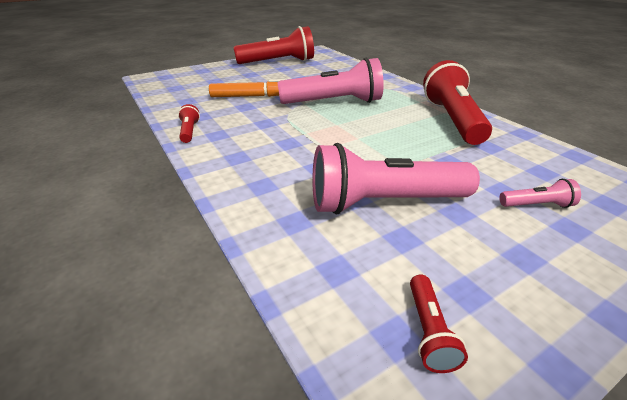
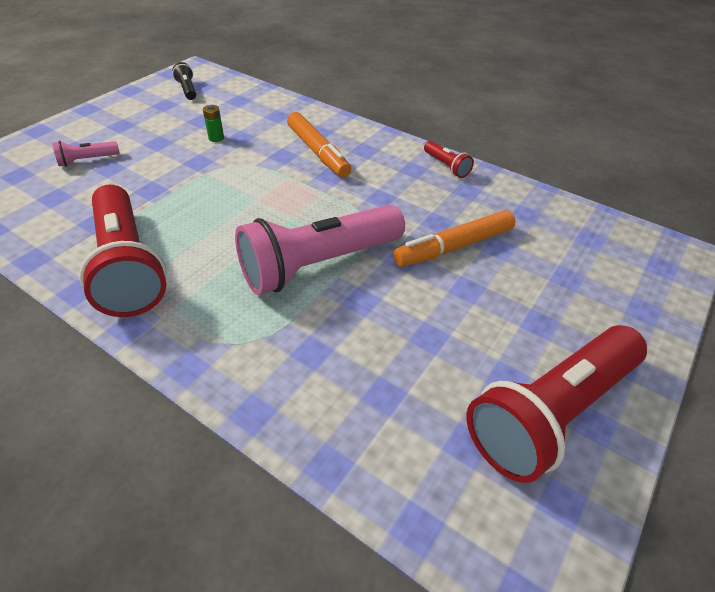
camera: 155 degrees right, 10 degrees up
(282, 164) = (318, 152): none -> orange marker
(384, 203) = (216, 138): pink flashlight -> green battery
(429, 331) = (187, 89): red flashlight -> black flashlight

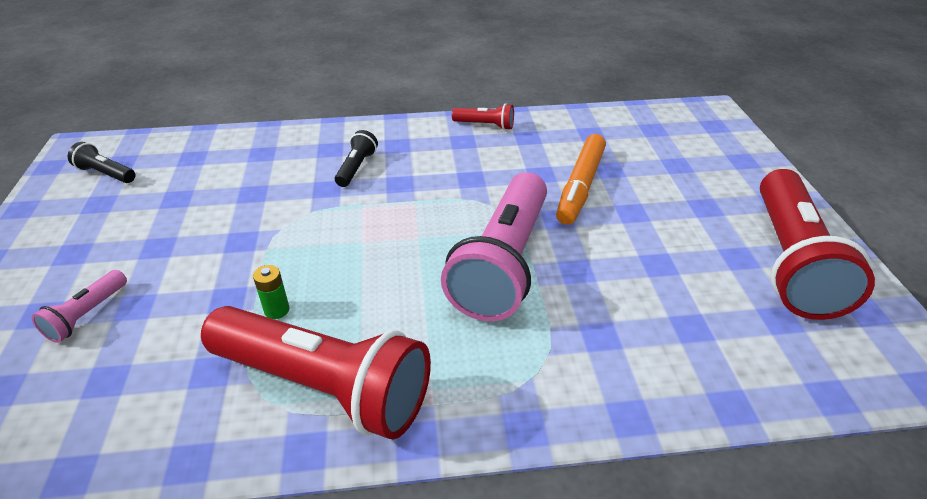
camera: 40 degrees left, 5 degrees down
(216, 138) = (225, 207): green battery -> green battery (277, 310)
(318, 152) = (356, 168): orange marker -> black flashlight

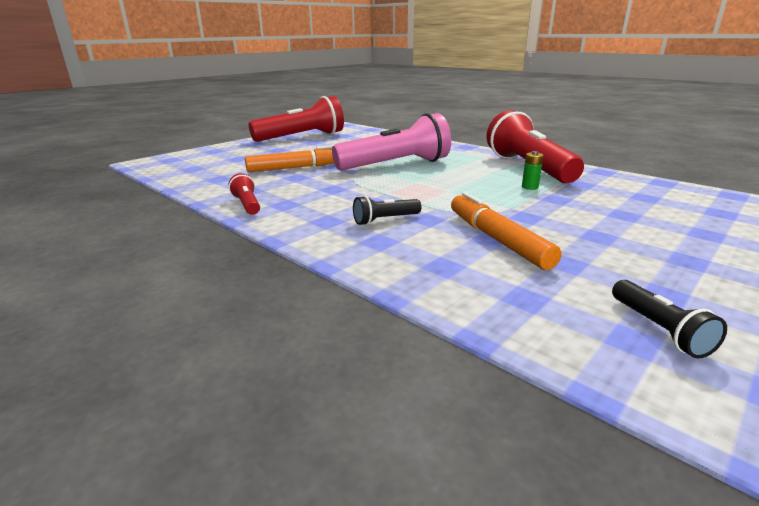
camera: 130 degrees left, 15 degrees down
(87, 315) = (663, 221): pink flashlight -> none
(245, 194) = (497, 239): none -> orange marker

